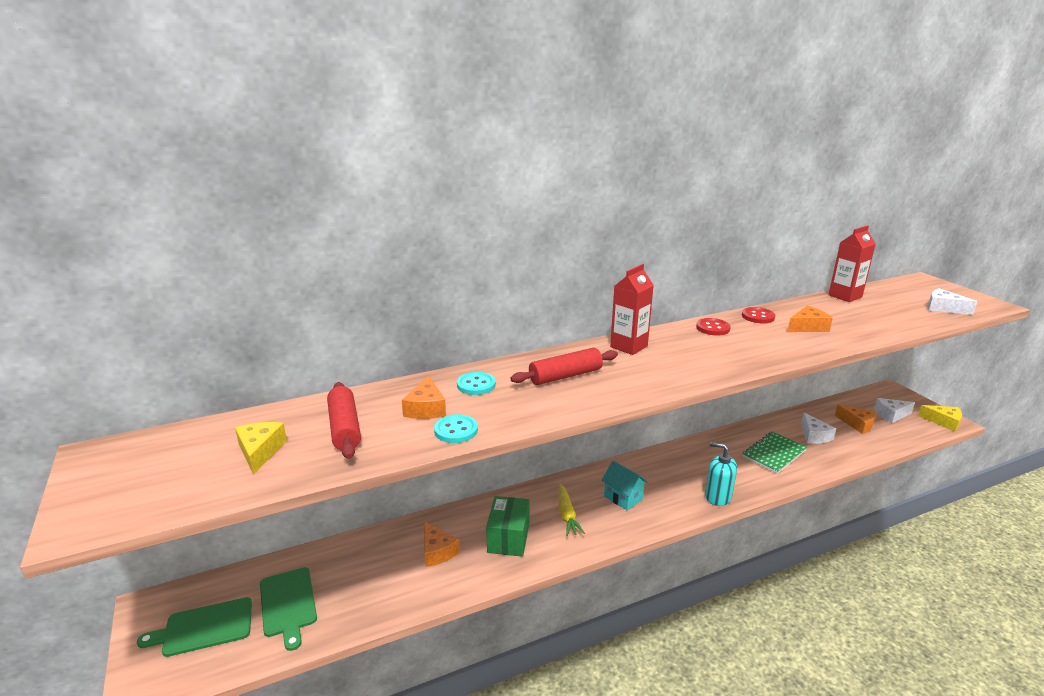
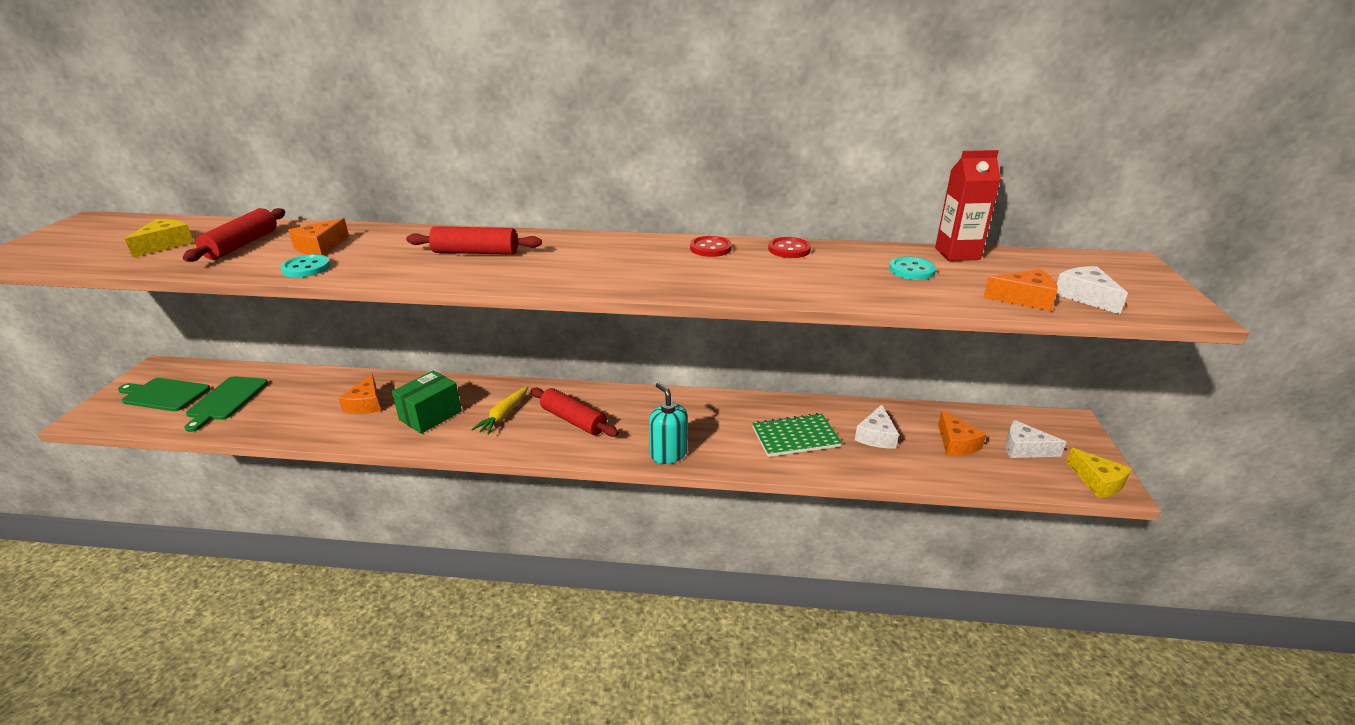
camera: 30 degrees right, 5 degrees up
(476, 385) = (391, 240): turquoise button -> turquoise button (911, 270)
(623, 498) = (573, 420): turquoise house -> red rolling pin
(628, 346) = (586, 244): red carton -> none
(807, 327) = (829, 272): orange cheese -> orange cheese (1024, 299)

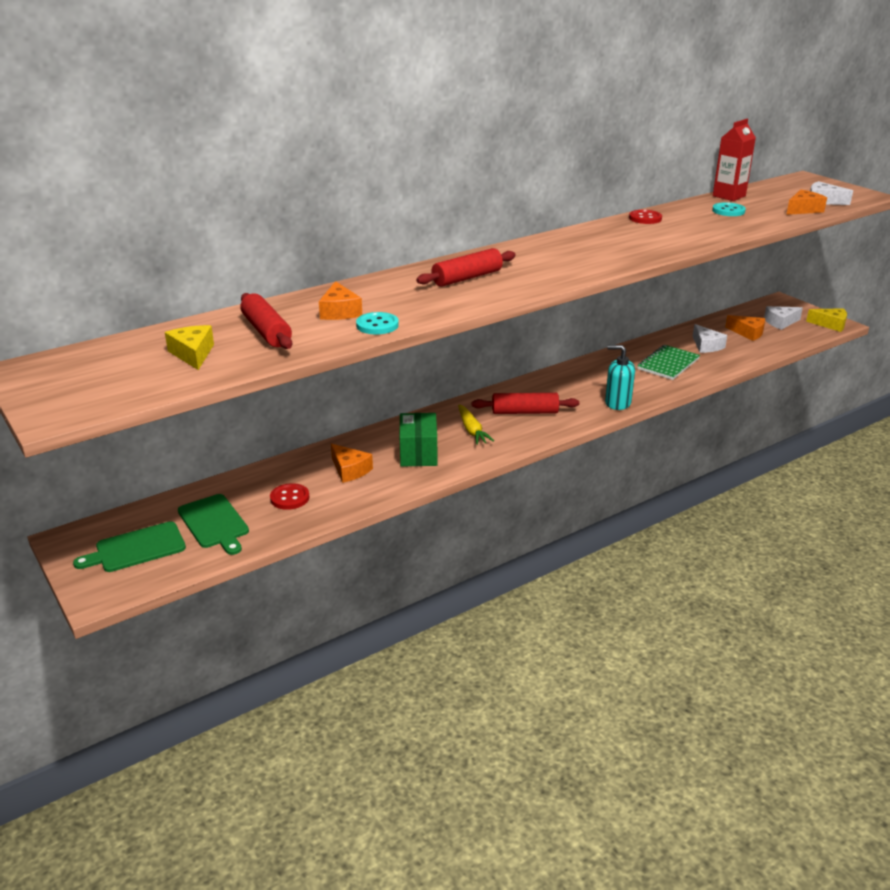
camera: 40 degrees left, 0 degrees up
(710, 248) = (602, 231): red button -> red button (289, 498)

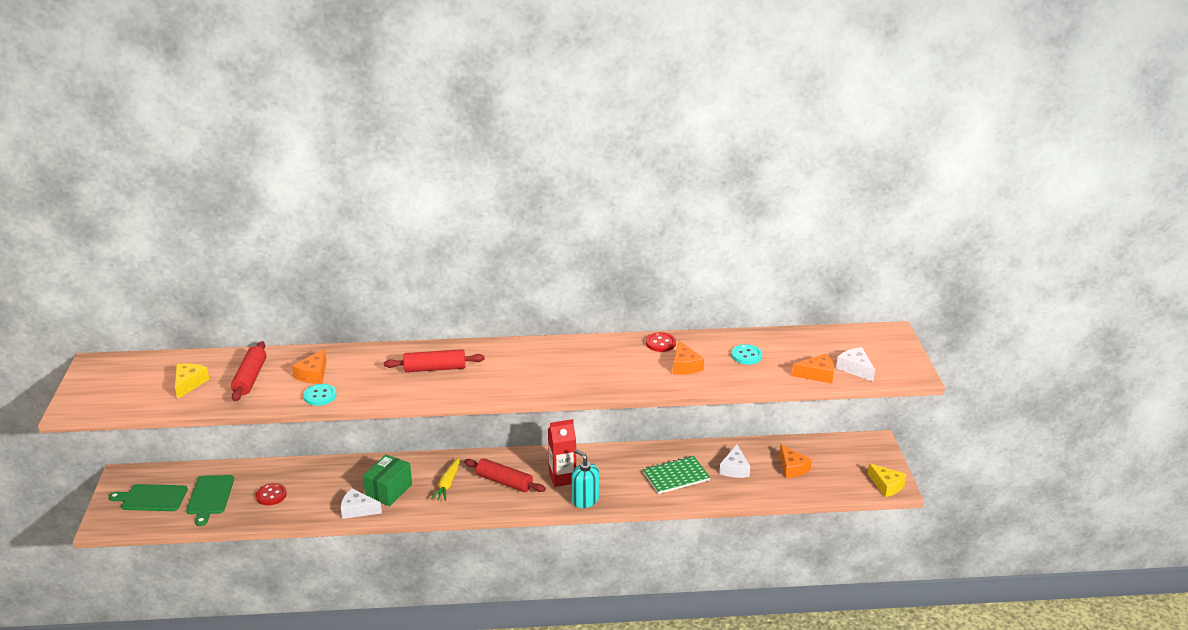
camera: 30 degrees right, 0 degrees up
(349, 470) = (330, 487): orange cheese -> orange cheese (685, 366)
(729, 196) = (777, 336): red carton -> red carton (562, 478)
(780, 322) = (840, 467): white cheese -> white cheese (357, 510)

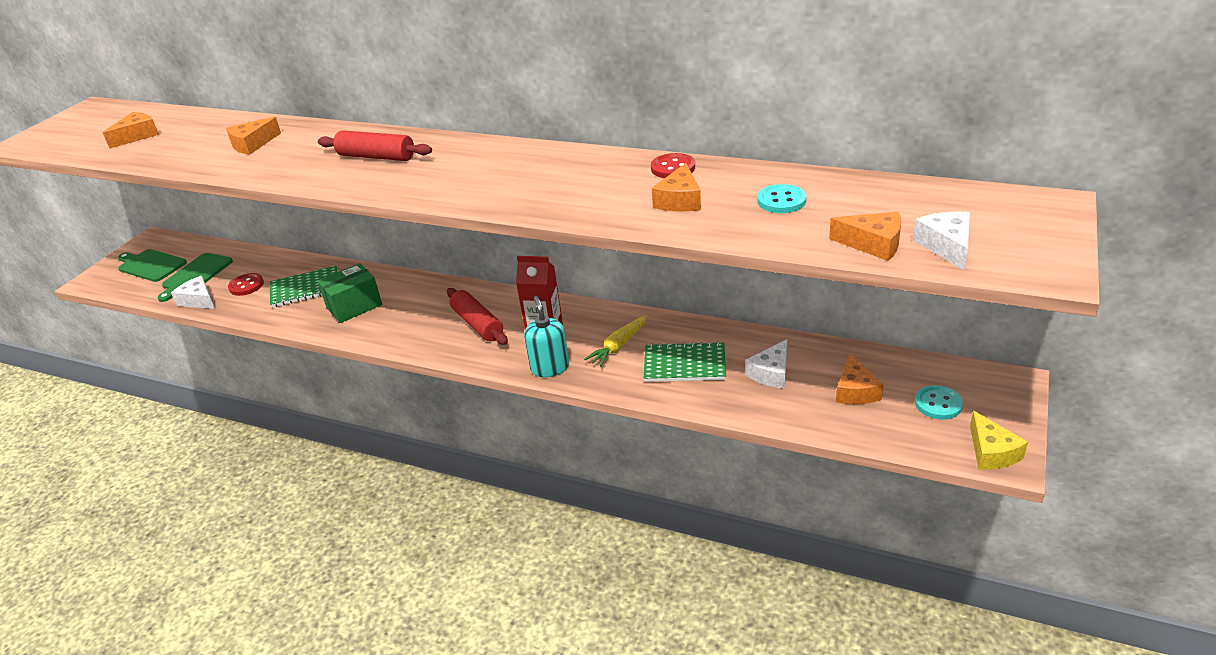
camera: 30 degrees right, 5 degrees up
(189, 384) = (137, 136): yellow cheese -> orange cheese
(250, 378) = (193, 139): red rolling pin -> none
(320, 396) = (232, 166): turquoise button -> turquoise button (938, 404)
(330, 486) = (305, 289): none -> green notebook
(357, 510) = (307, 319): white cheese -> white cheese (198, 300)
(447, 484) = (417, 313): yellow carrot -> yellow carrot (618, 346)

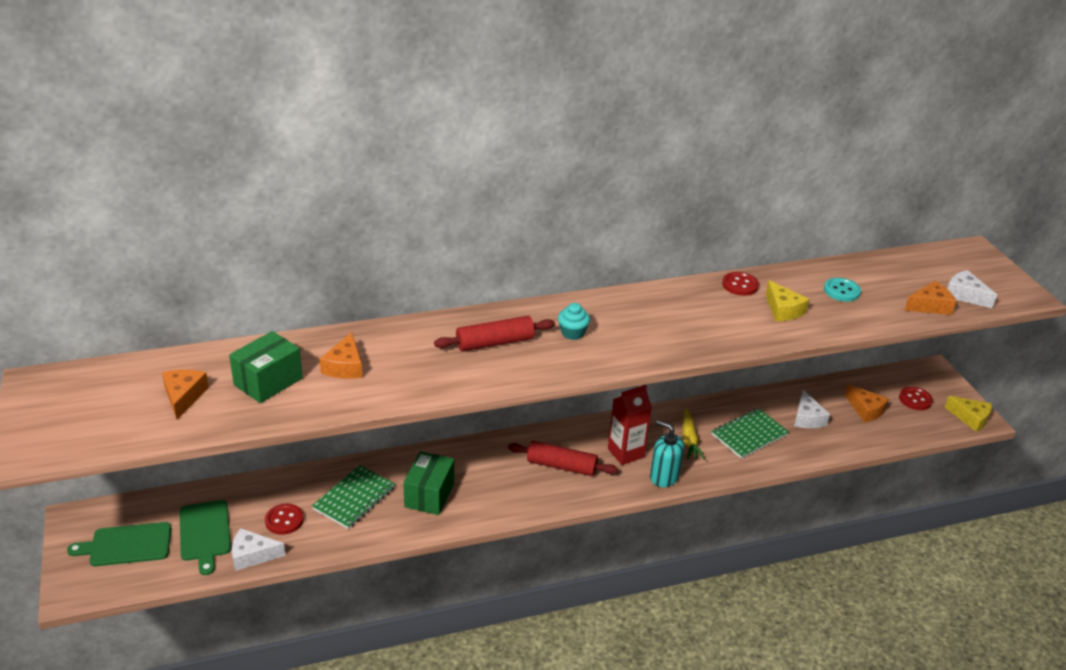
camera: 45 degrees left, 0 degrees up
(194, 140) = (268, 382): none -> green box
(447, 166) = (572, 333): none -> turquoise cupcake
(679, 200) = (783, 310): orange cheese -> yellow cheese
(938, 404) = (915, 399): turquoise button -> red button

